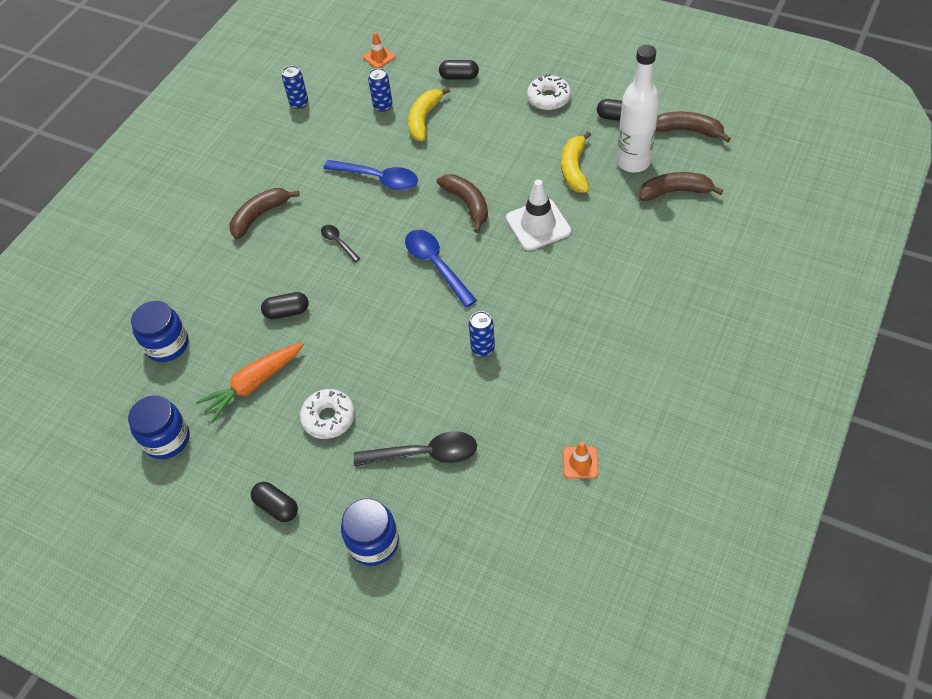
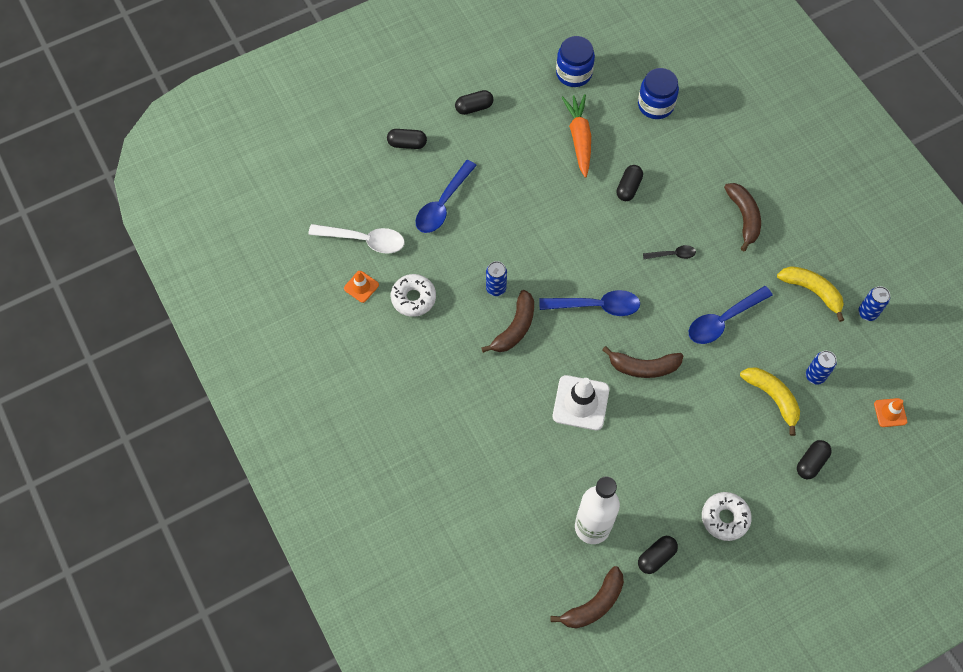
camera: 120 degrees right, 10 degrees up
(328, 418) = (516, 166): white donut -> white donut (413, 298)
(373, 542) = (407, 143): blue jar -> black capsule
(425, 454) = (442, 204): black spoon -> blue spoon
(526, 498) = (364, 240): none -> white spoon
(574, 169) = (620, 474): yellow banana -> yellow banana (812, 291)
(675, 192) = (533, 533): brown banana -> brown banana (515, 328)

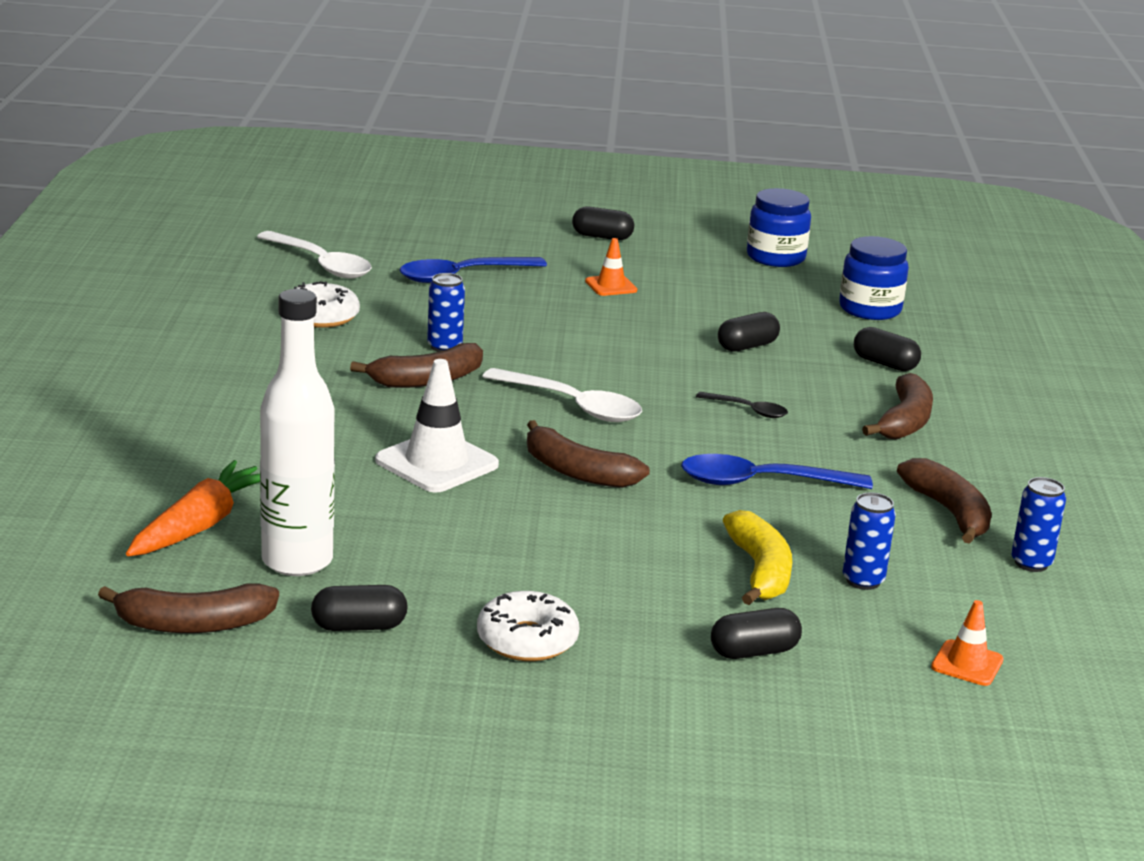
camera: 30 degrees right, 40 degrees down
(361, 286) = (266, 288): orange traffic cone -> orange traffic cone (611, 286)
(407, 143) = (477, 230): black capsule -> black capsule (884, 364)
(579, 138) = (721, 296): orange carrot -> orange carrot (200, 525)
(597, 306) = (573, 406): blue spoon -> white spoon
(812, 291) = (949, 512): yellow banana -> brown banana

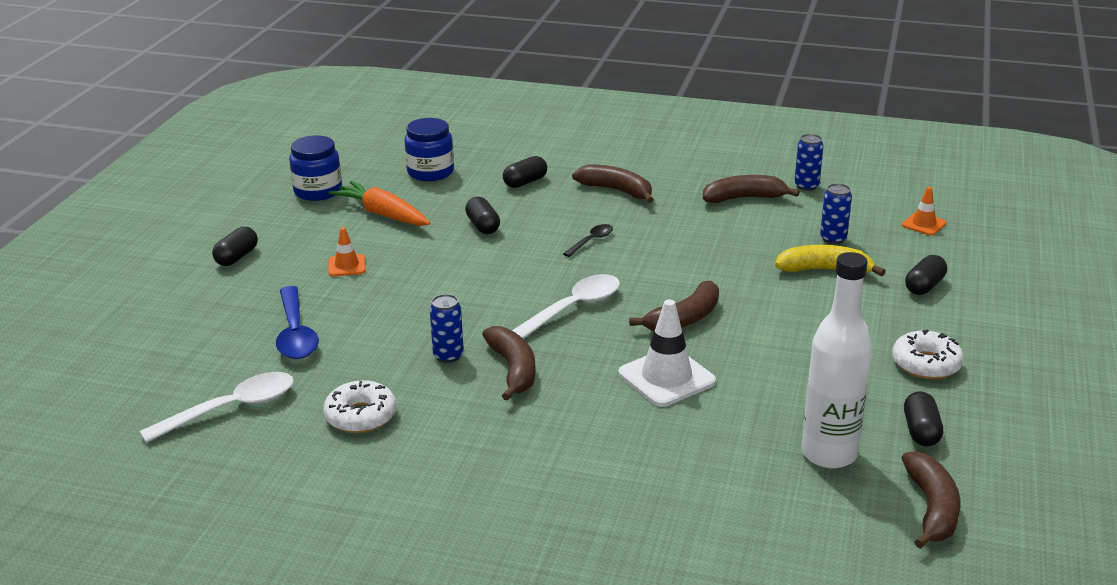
camera: 75 degrees left, 5 degrees up
(200, 525) = (773, 501): orange carrot -> orange carrot (383, 214)
(754, 652) = (924, 286): black capsule -> black capsule turned 45 degrees clockwise
(760, 483) = (703, 252): blue spoon -> none

